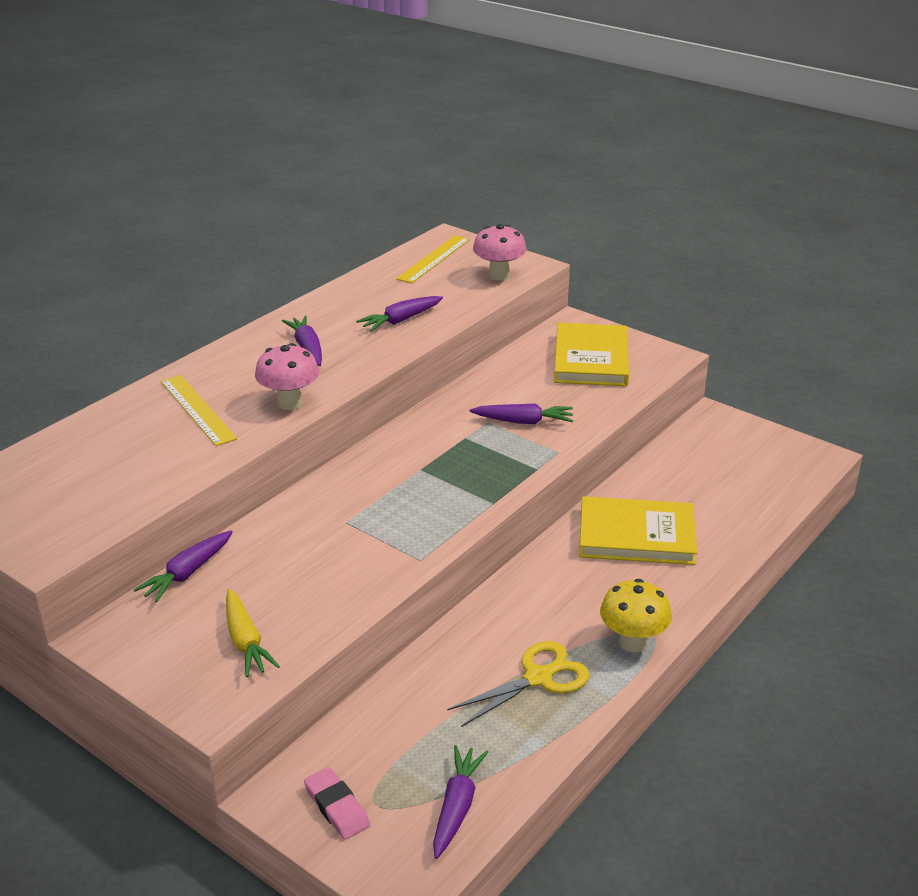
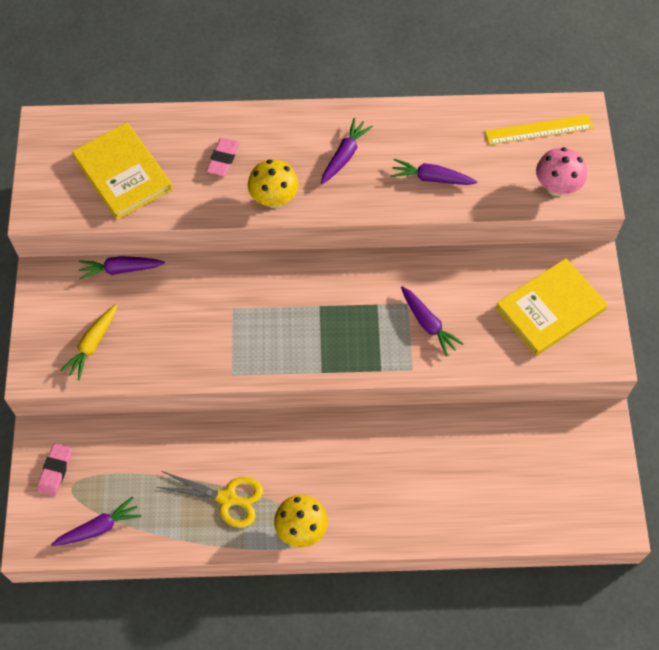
camera: 50 degrees right, 30 degrees up
(197, 409) = (223, 159): yellow ruler -> pink eraser
(289, 403) = (274, 199): pink mushroom -> yellow mushroom
(636, 535) = (410, 463): yellow book -> yellow book (123, 173)

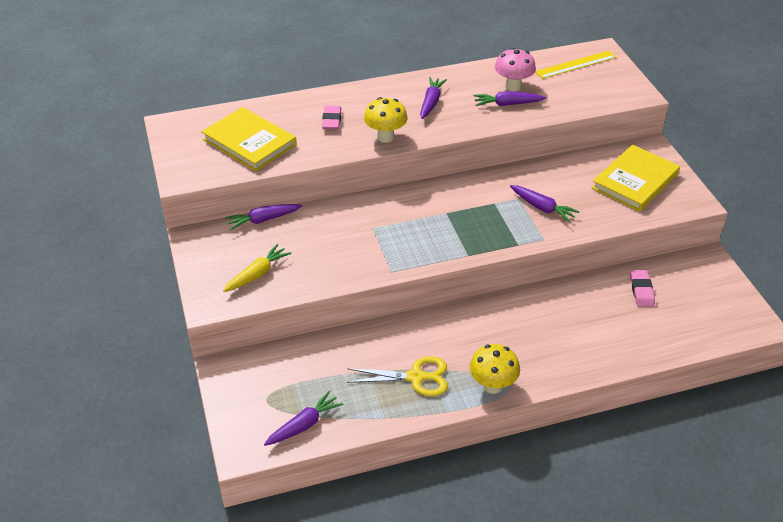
camera: 15 degrees left, 20 degrees down
(55, 471) = (246, 390): pink eraser -> pink eraser (641, 291)
(93, 344) = (257, 274): yellow carrot -> yellow carrot turned 150 degrees counterclockwise
(556, 187) = (607, 94): pink mushroom -> pink mushroom (513, 86)

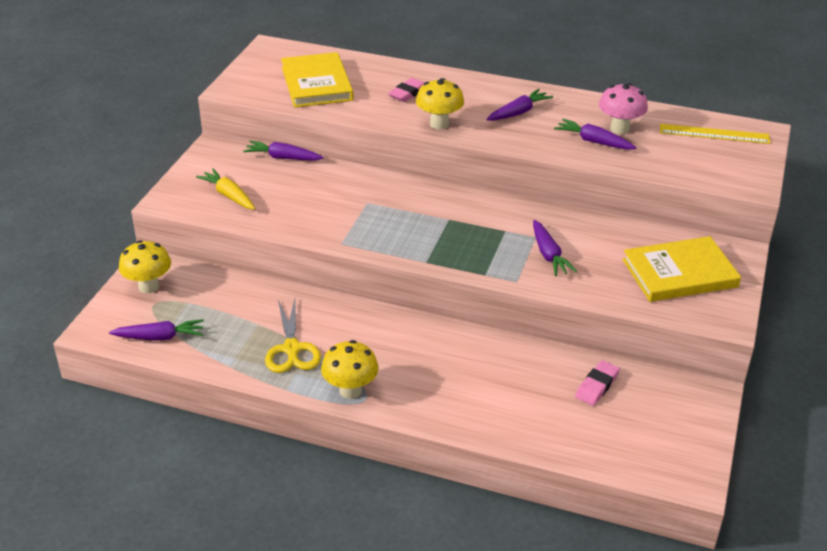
camera: 35 degrees right, 5 degrees down
(245, 387) = (149, 286): none -> yellow mushroom
(257, 274) = (229, 196): yellow carrot -> yellow carrot turned 120 degrees counterclockwise
(416, 377) = (292, 349): yellow scissors -> yellow scissors turned 45 degrees clockwise

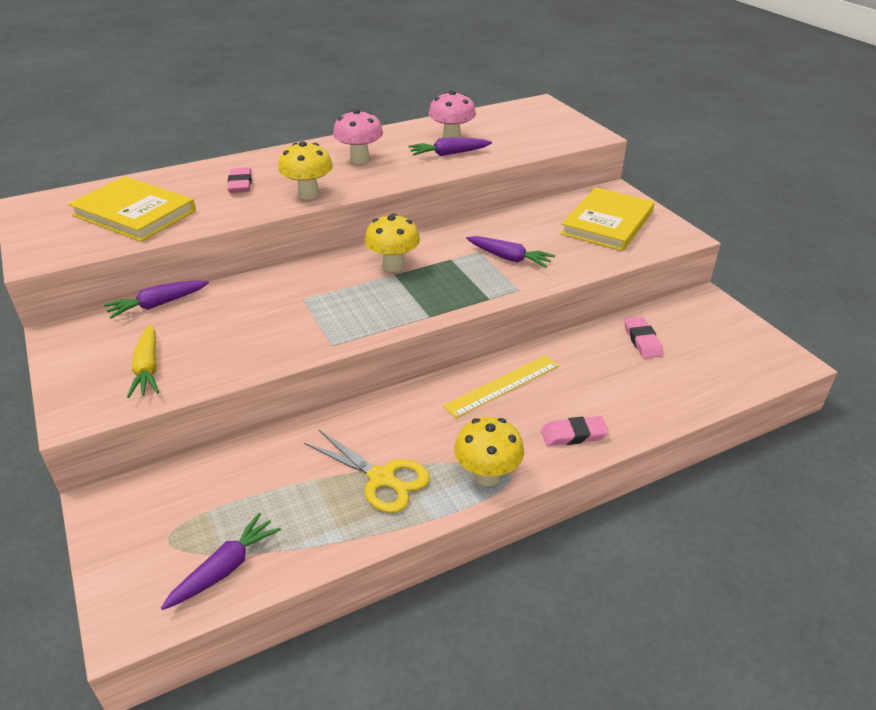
camera: 45 degrees left, 0 degrees up
(149, 286) = (136, 525): yellow mushroom -> yellow mushroom (393, 266)
(229, 196) = (148, 368): yellow carrot -> yellow carrot turned 105 degrees counterclockwise
(440, 407) = (573, 434): none -> pink eraser
(518, 112) = (359, 159): purple carrot -> pink mushroom
(714, 134) = (516, 116): yellow ruler -> yellow ruler (502, 385)

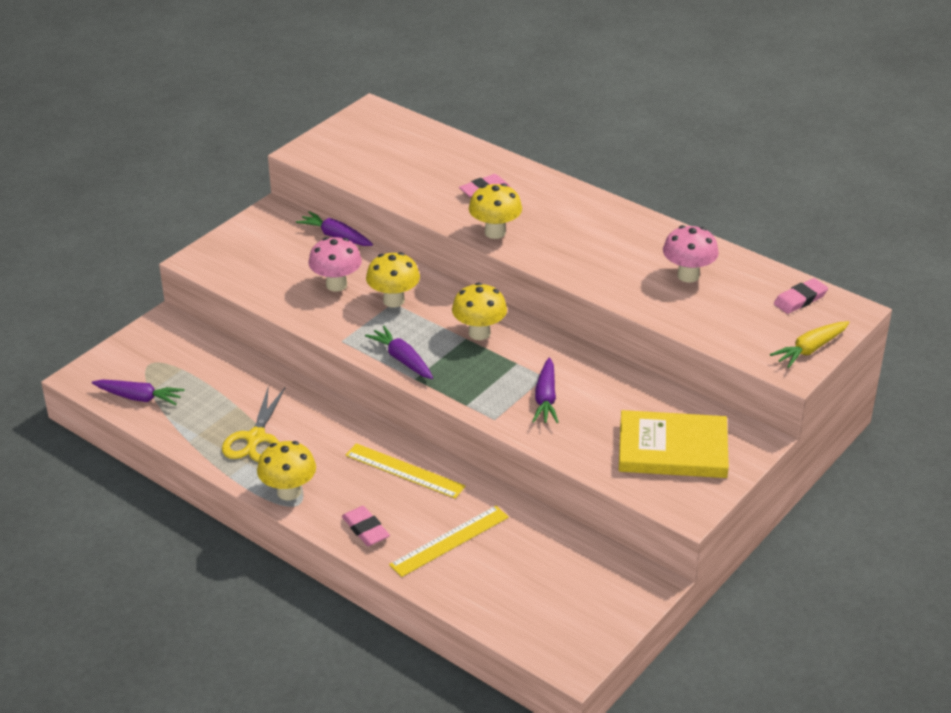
camera: 65 degrees right, 0 degrees up
(134, 213) = (395, 162): yellow book -> none
(148, 368) = (260, 267): yellow carrot -> yellow carrot (810, 349)
(300, 297) = (393, 301): none -> yellow mushroom
(359, 159) = (588, 235): pink mushroom -> pink mushroom (336, 285)
(449, 154) = (649, 285): purple carrot -> purple carrot (402, 359)
(614, 385) = (449, 541): none -> yellow ruler
(642, 341) = (535, 547): pink eraser -> pink eraser (800, 299)

